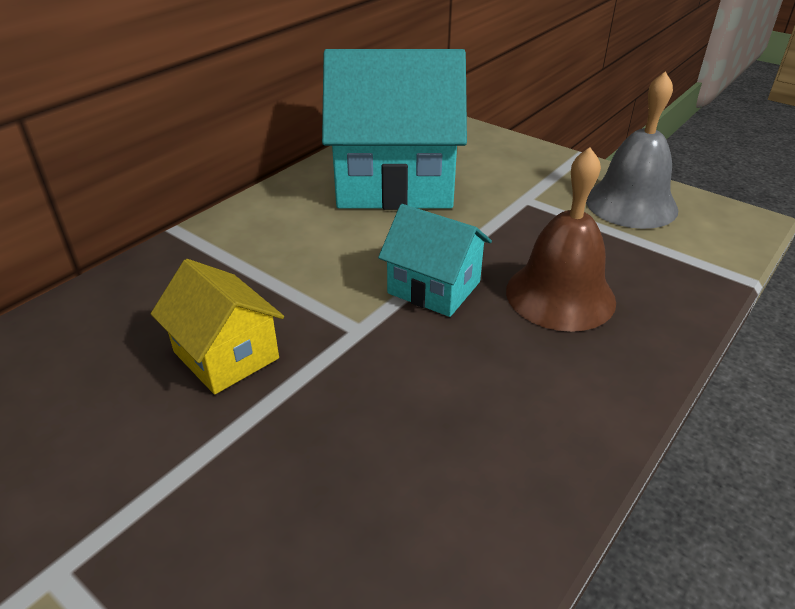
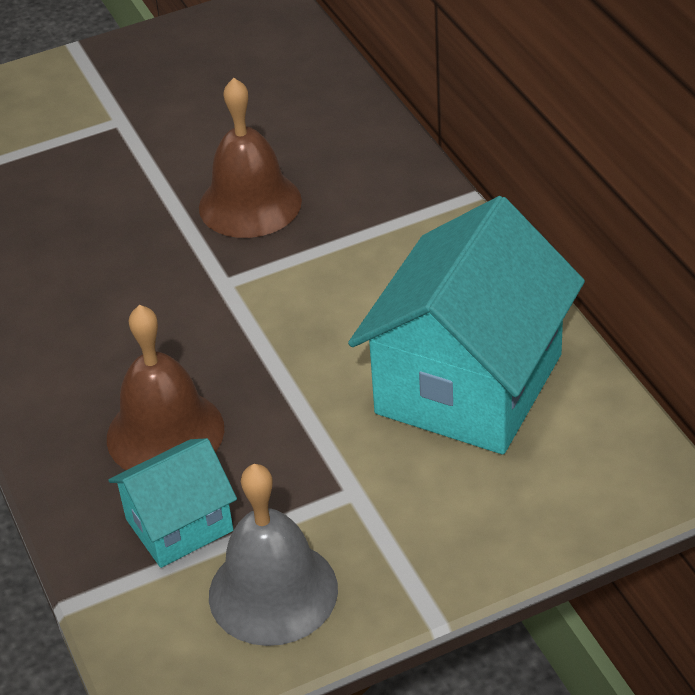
camera: 120 degrees right, 5 degrees up
(226, 355) = (250, 204): yellow house -> brown bell
(434, 287) = (244, 348): turquoise house -> turquoise house (179, 525)

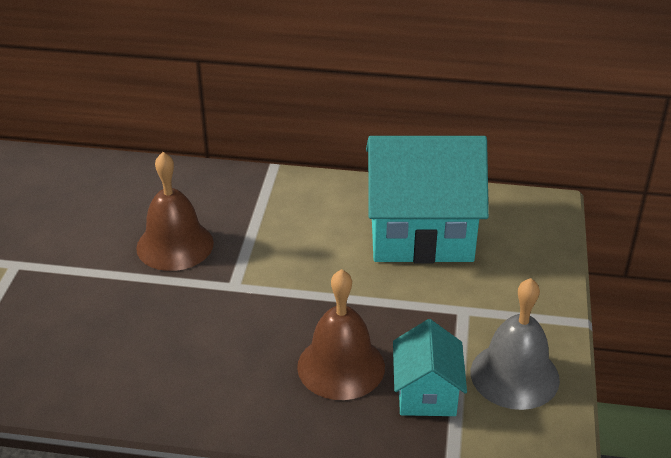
camera: 60 degrees left, 5 degrees down
(469, 384) = (421, 233): turquoise house -> turquoise house turned 60 degrees counterclockwise

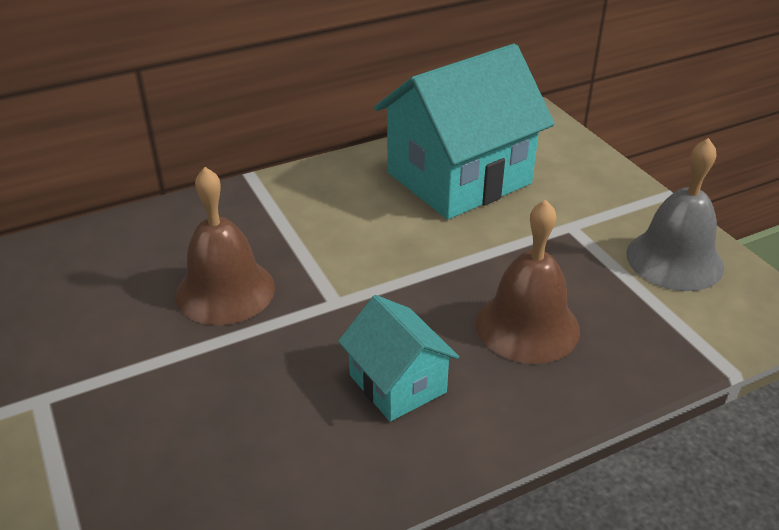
camera: 35 degrees left, 0 degrees up
(426, 393) = (626, 311): turquoise house -> turquoise house (397, 383)

